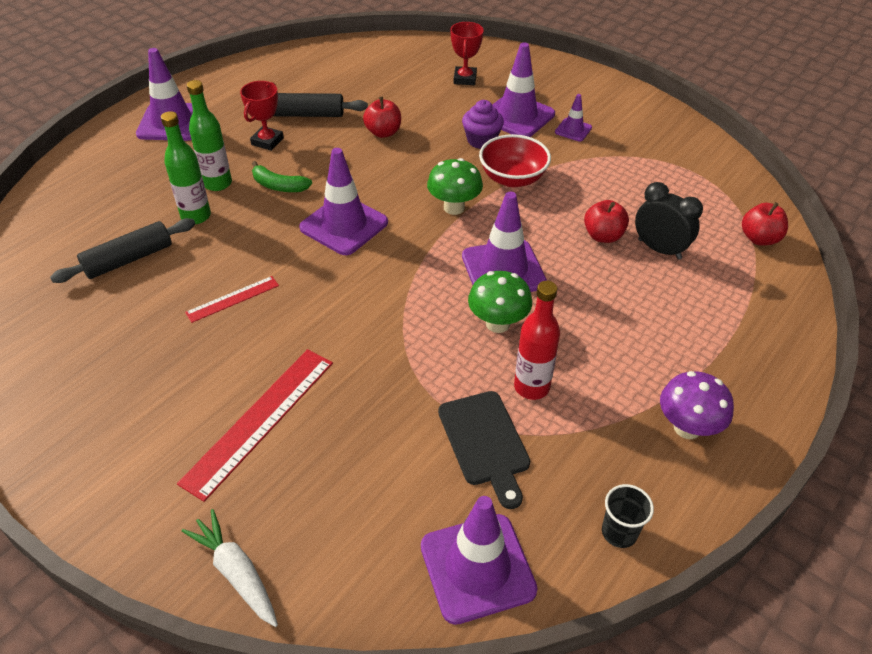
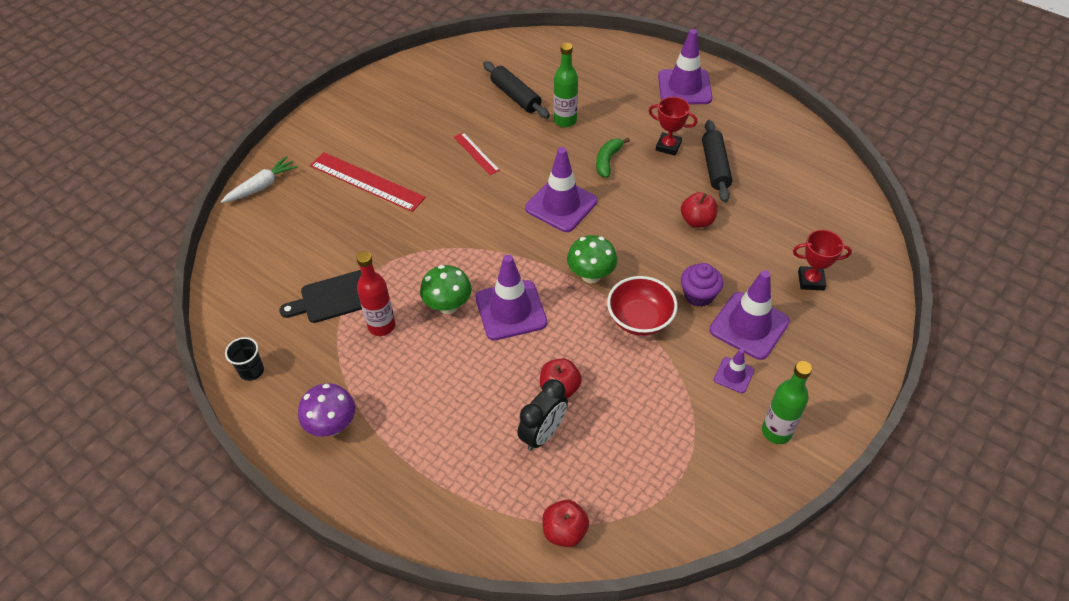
camera: 90 degrees right, 5 degrees up
(217, 183) = (606, 126): green bottle -> green bottle (776, 431)
(477, 568) = (242, 294): purple traffic cone -> none

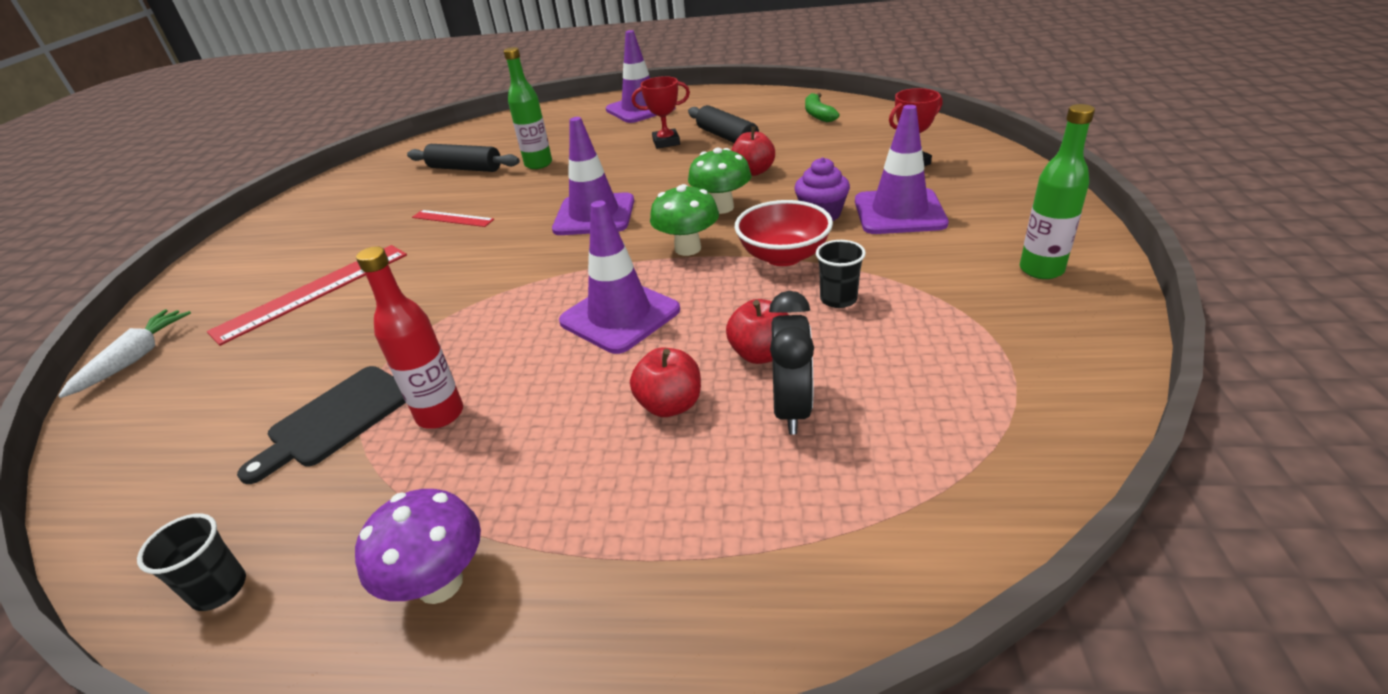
camera: 30 degrees left, 15 degrees down
(366, 182) = (313, 292): red ruler -> red ruler turned 45 degrees counterclockwise
(448, 306) = (528, 349): green mushroom -> green mushroom (721, 207)
(564, 531) = (950, 500): red apple -> red apple (670, 405)
(607, 161) = (614, 171): green banana -> green banana (818, 114)
(637, 376) = (838, 299): none -> black cup
(733, 375) = (936, 251): purple traffic cone -> none

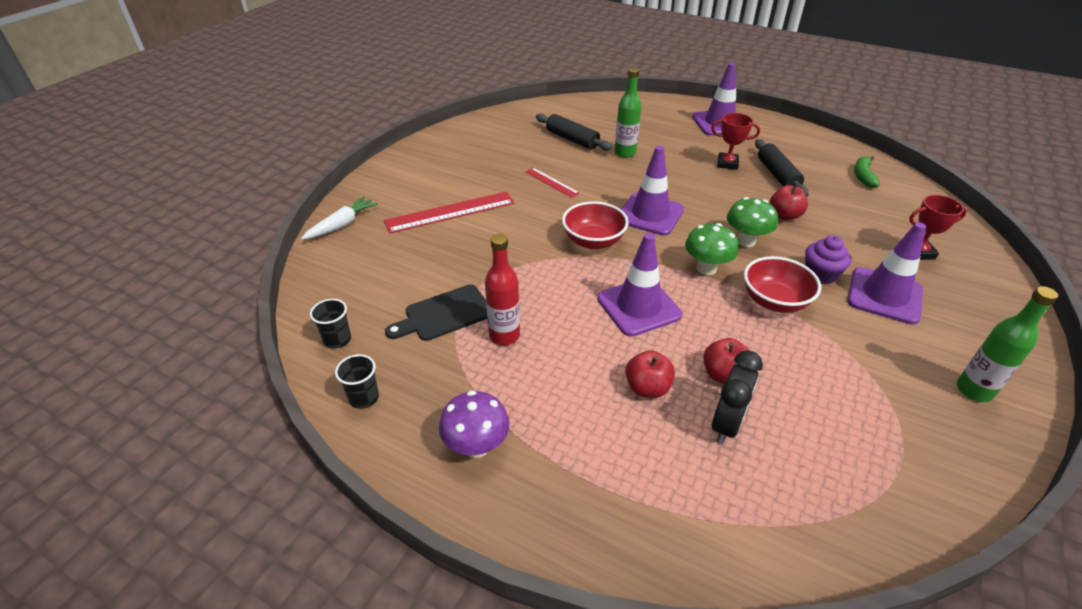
camera: 20 degrees right, 5 degrees up
(531, 264) = (593, 241): none -> red bowl
(838, 299) = (799, 353): black cup -> black cup (337, 340)

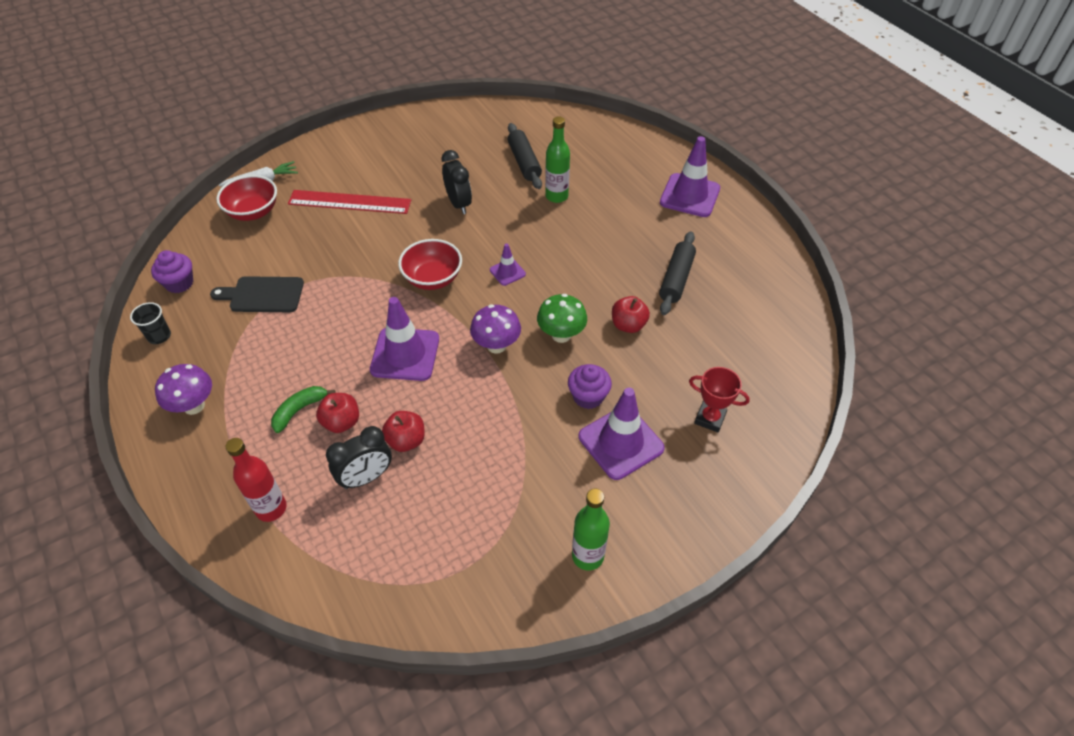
camera: 30 degrees right, 10 degrees up
(337, 340) = (179, 283): black cup -> purple cupcake
(504, 336) = (286, 332): red bottle -> red bottle (271, 508)
(551, 182) = (458, 204): red ruler -> black clock
(650, 214) = (507, 272): purple traffic cone -> purple traffic cone, size x0.51
(706, 268) = (496, 345): green mushroom -> purple mushroom
(727, 164) = (641, 246): red trophy -> none
(774, 301) = (518, 401): red bowl -> red bowl (253, 212)
(863, 176) = (764, 316): green banana -> green banana (299, 410)

